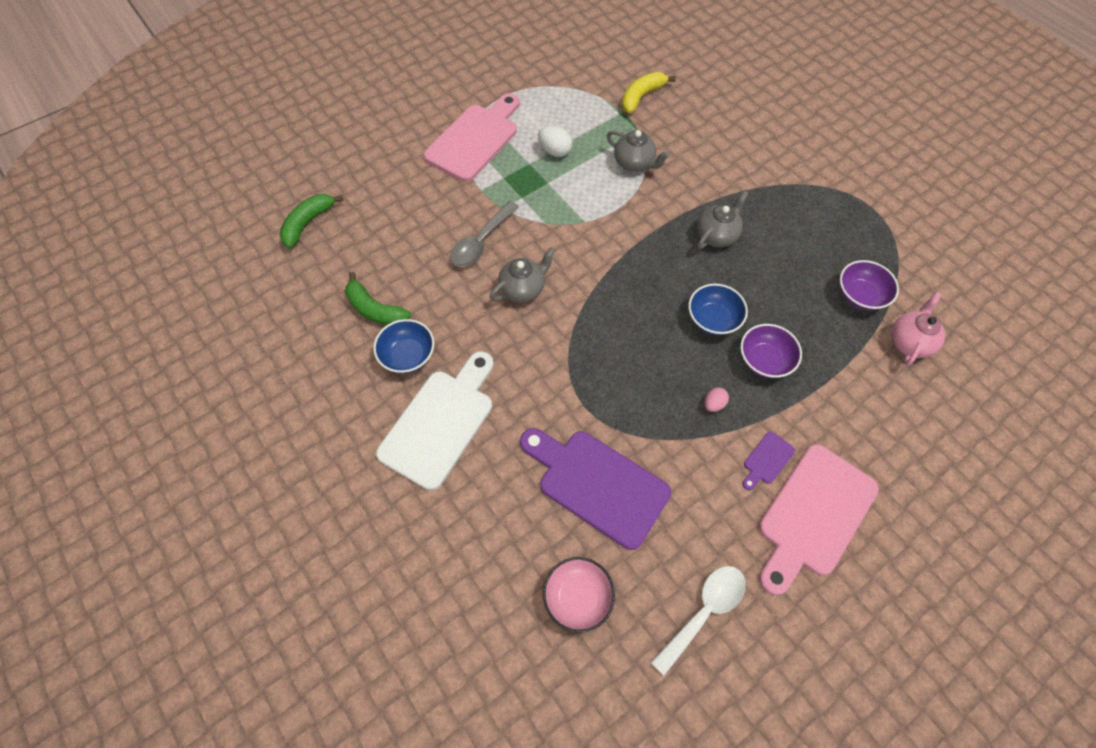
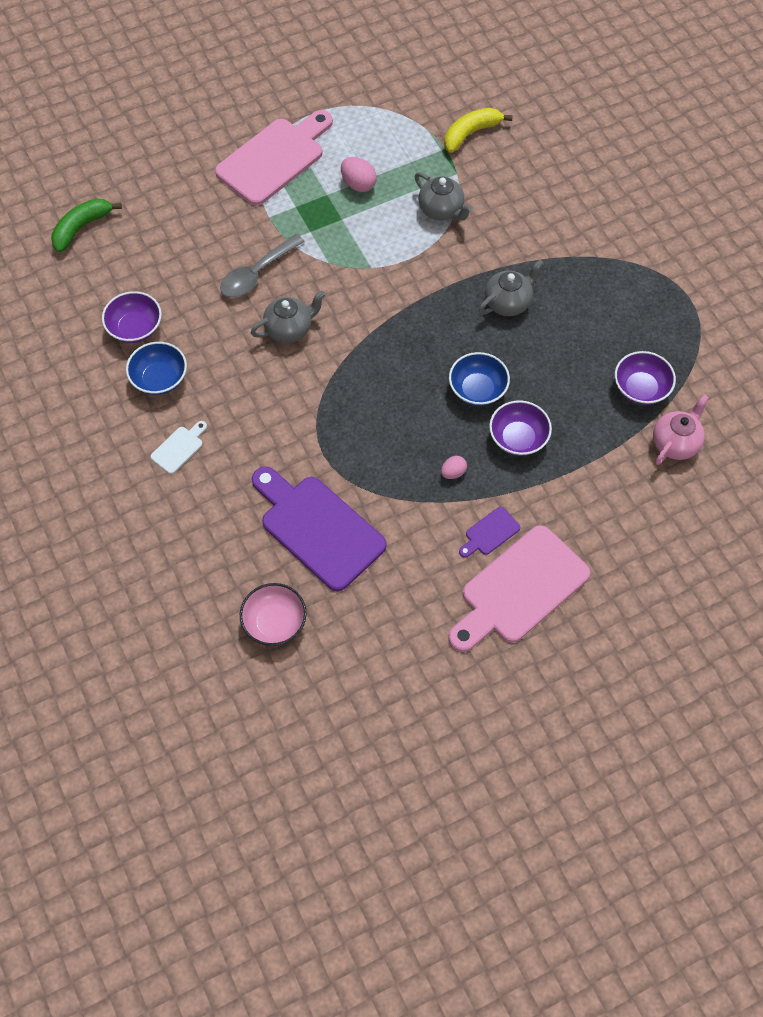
camera: 10 degrees right, 0 degrees up
(375, 309) = (135, 328): green banana -> purple bowl
(440, 422) = (179, 448): white cutting board -> white cutting board, size x0.43
(555, 151) = (358, 184): white egg -> pink egg
(704, 612) = (388, 654): white spoon -> none

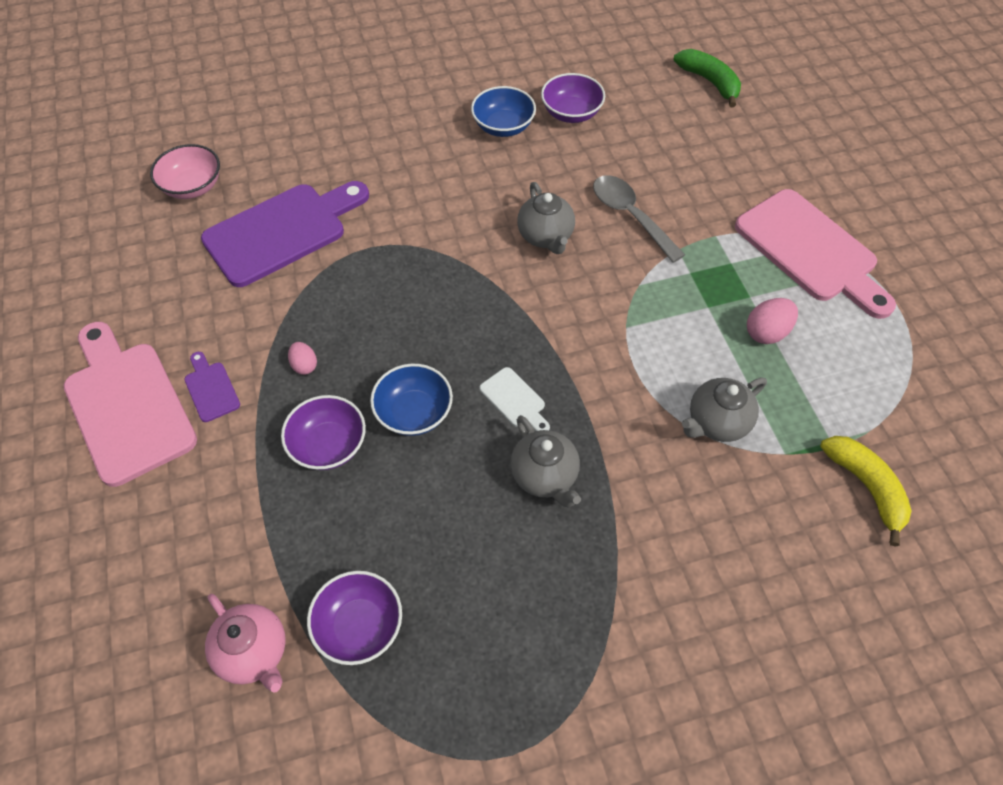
camera: 100 degrees right, 5 degrees down
(179, 448) = (415, 134): white cutting board -> white cutting board (515, 400)

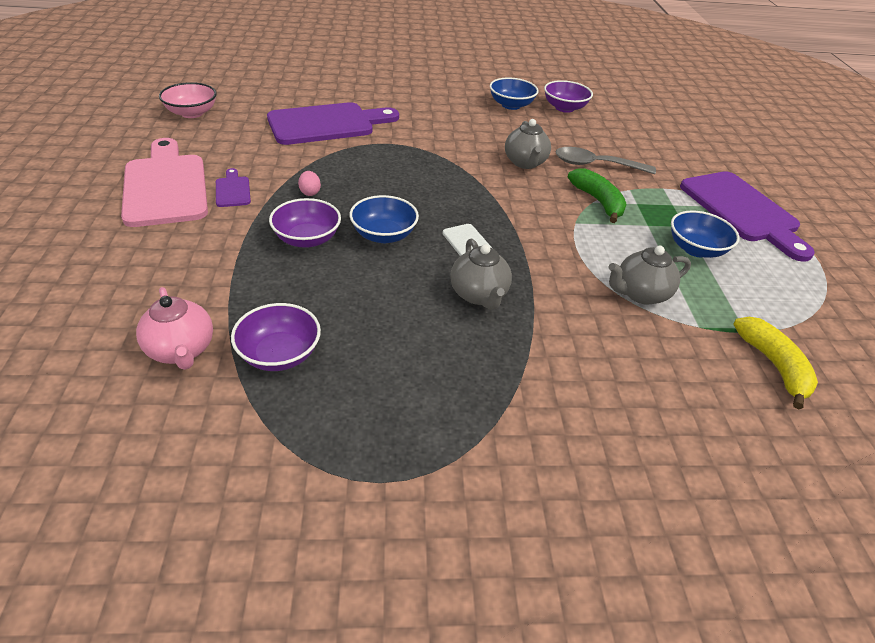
camera: 10 degrees right, 15 degrees down
(193, 186) = (275, 92): pink bowl -> pink bowl (192, 113)
(630, 216) = (596, 165): grey spoon -> grey spoon turned 60 degrees counterclockwise
(709, 82) = (675, 112): green banana -> green banana (598, 201)
(766, 332) = (696, 249): pink egg -> blue bowl
(810, 250) = (742, 210): pink cutting board -> purple cutting board

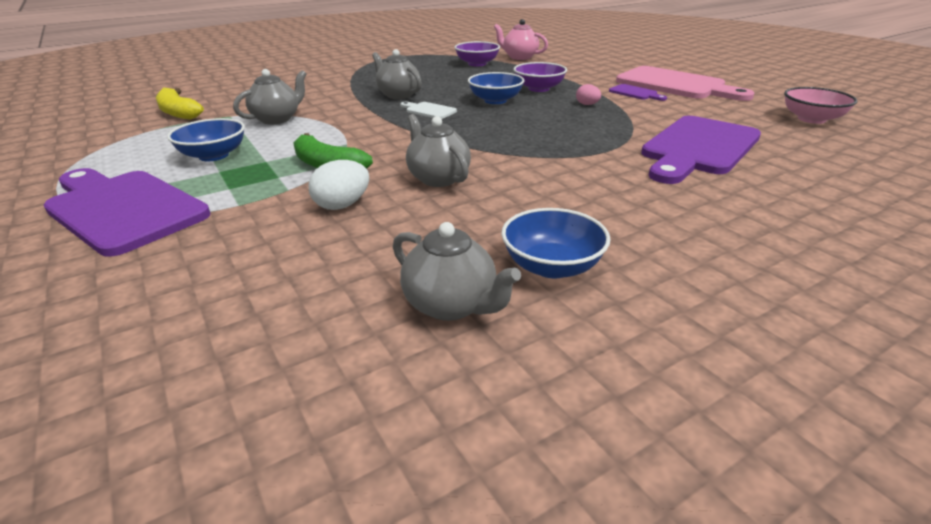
camera: 155 degrees right, 10 degrees down
(564, 108) = (451, 305): purple bowl -> grey teapot
(596, 165) = (342, 205): grey spoon -> white egg

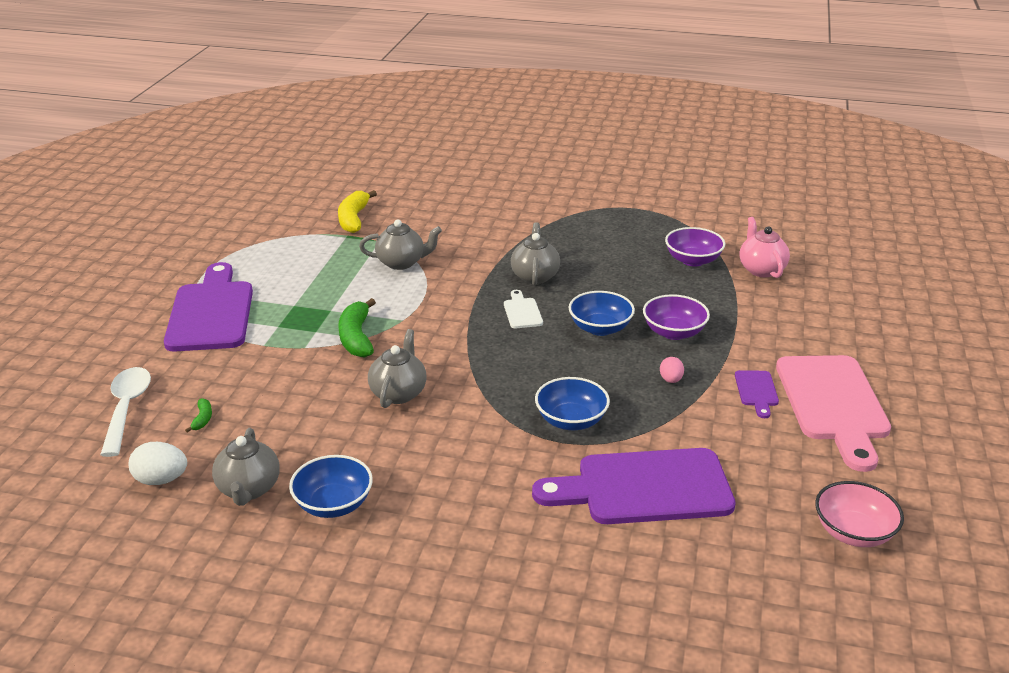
camera: 45 degrees right, 0 degrees up
(143, 328) = (127, 408): none -> white spoon
(214, 155) = (311, 286): blue bowl -> blue bowl (571, 420)
(276, 284) = (202, 419): none -> green banana
(342, 205) = (310, 381): white egg -> white egg (161, 480)

